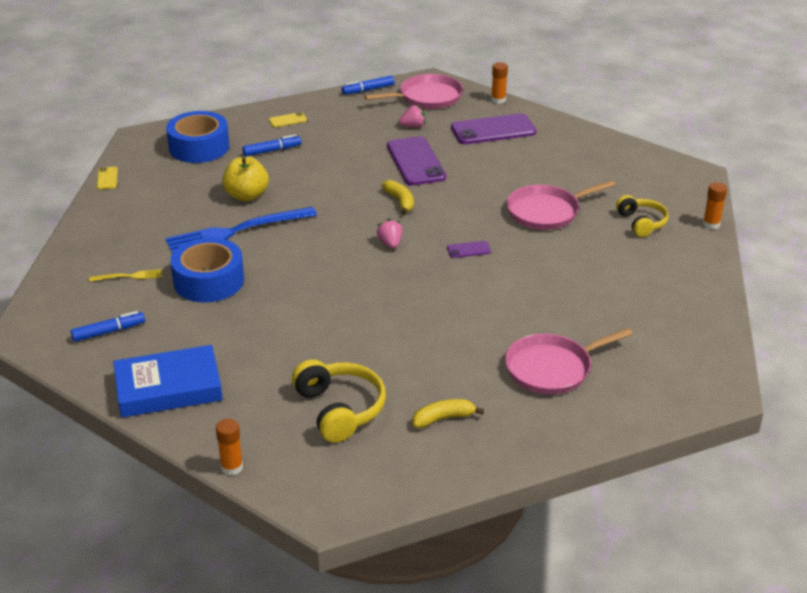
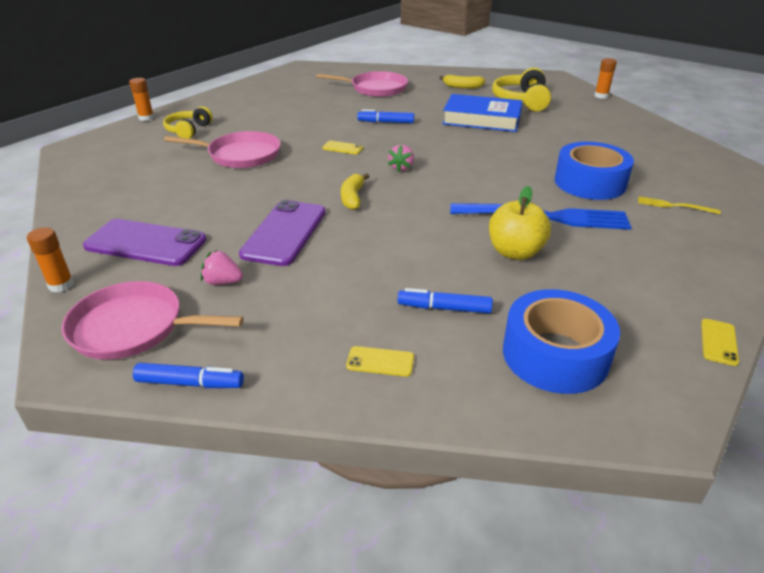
camera: 150 degrees left, 0 degrees up
(109, 332) = (691, 170): blue marker -> blue marker (385, 122)
(168, 388) = (638, 131): blue book -> blue book (482, 119)
(468, 250) = (342, 148): purple phone -> yellow phone

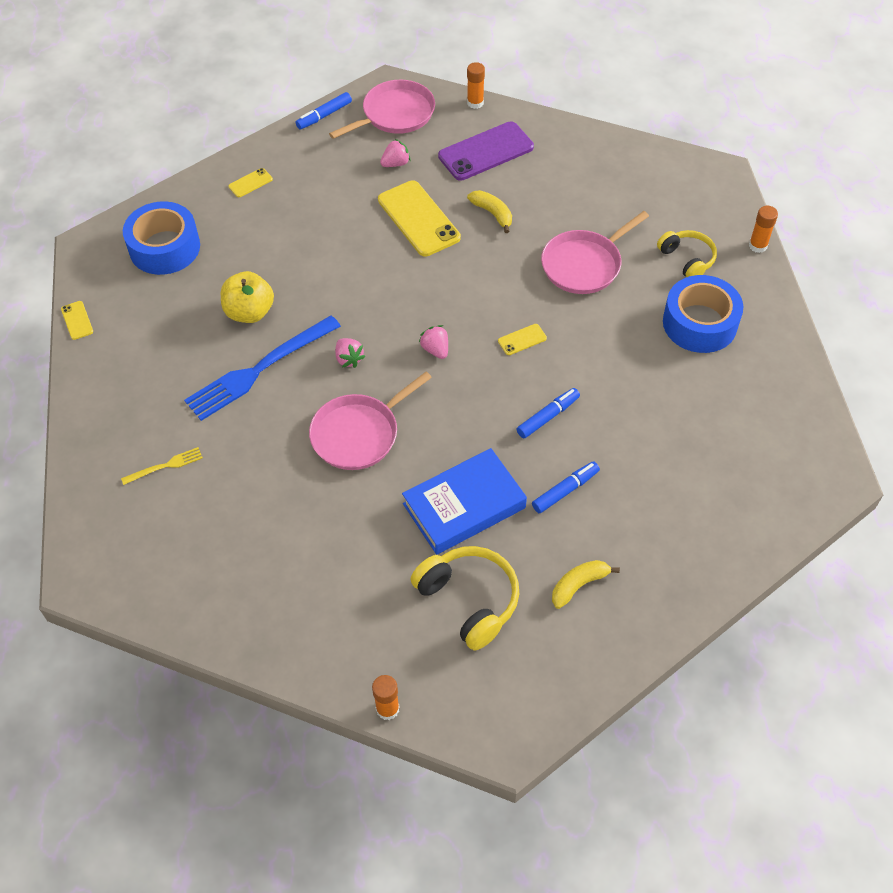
camera: 135 degrees right, 20 degrees up
(285, 233) = (418, 219): purple phone -> yellow phone
(353, 197) = (423, 284): yellow banana -> yellow banana (493, 214)
(376, 88) = (664, 488): pink pan -> pink pan (358, 434)
(444, 308) = (251, 235): blue marker -> blue marker (565, 490)
(467, 190) = (349, 359): none -> pink strawberry
(590, 183) = (258, 451): blue tape -> blue tape (699, 323)

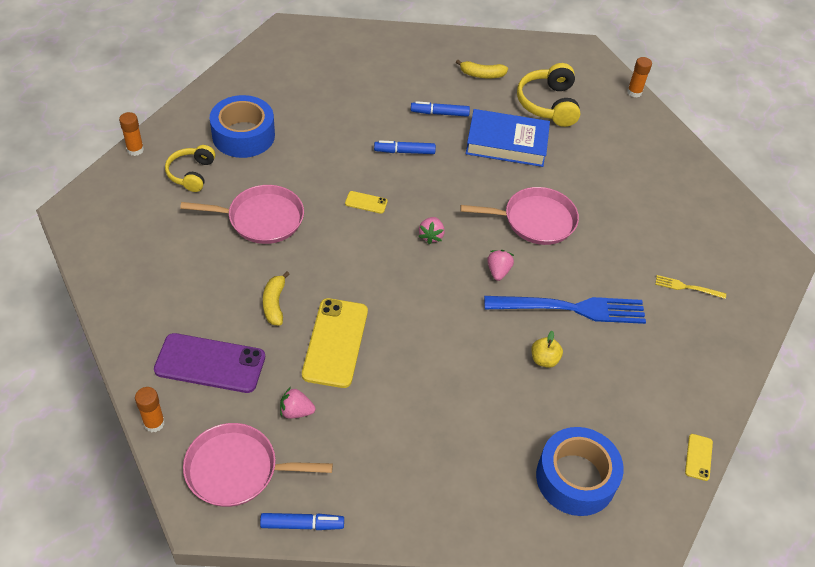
camera: 145 degrees left, 5 degrees down
(249, 312) = (544, 359): yellow apple -> yellow apple, size x0.60
(250, 183) = (443, 493): yellow phone -> none

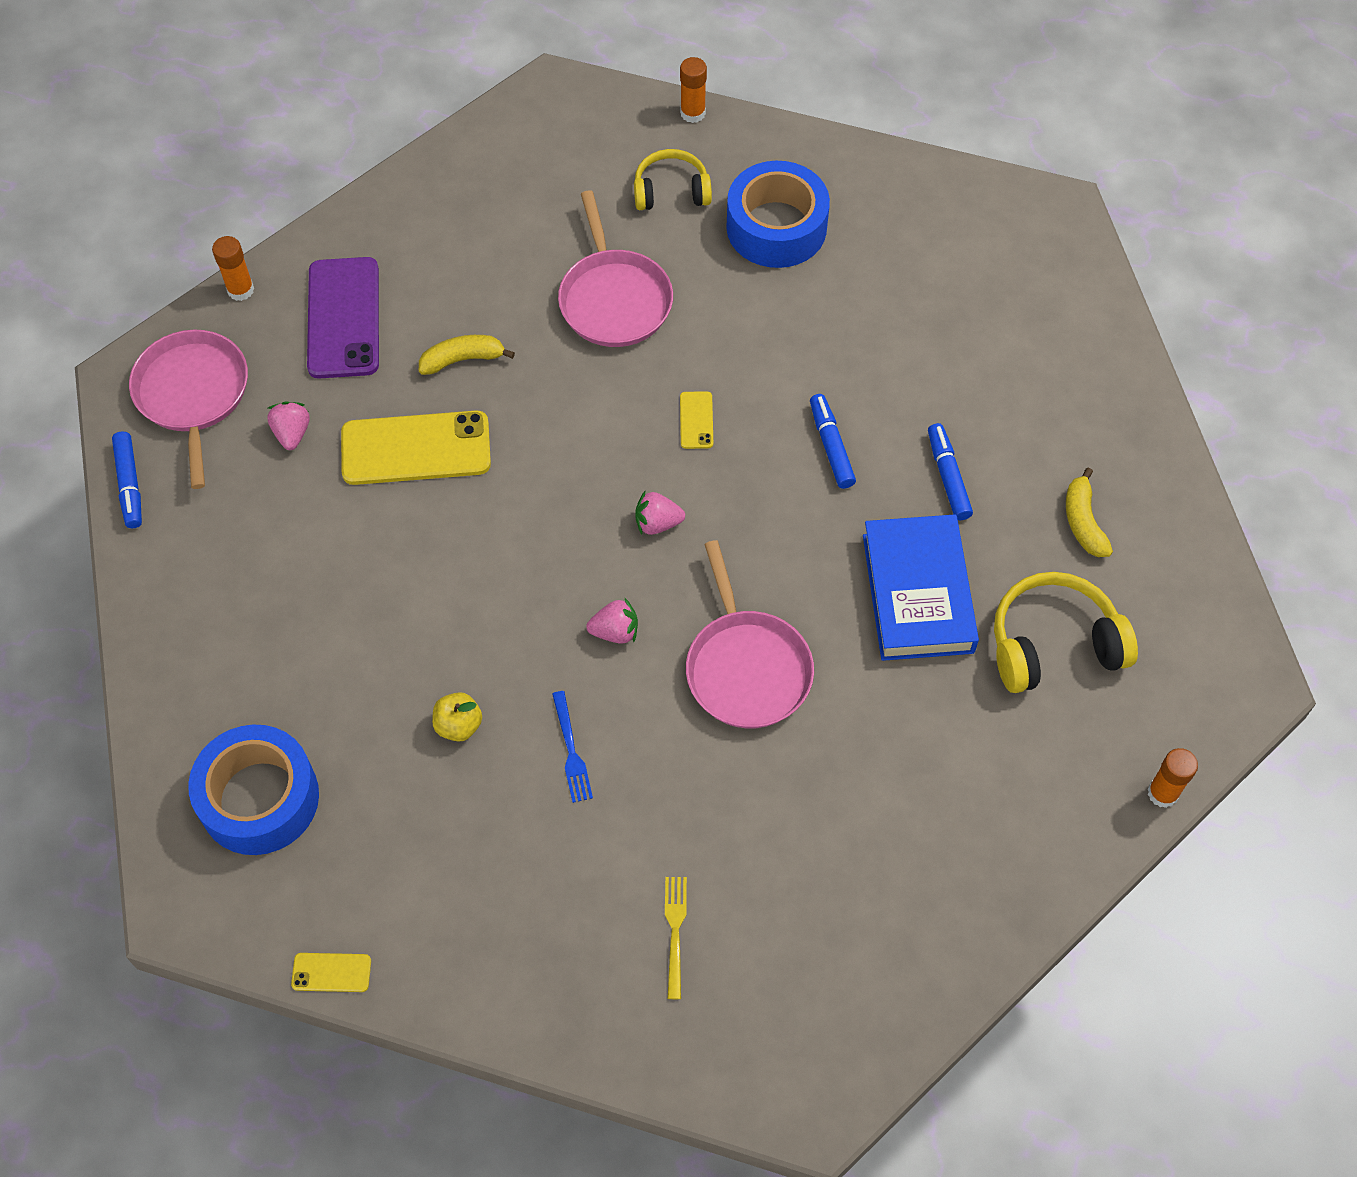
camera: 80 degrees right, 10 degrees up
(571, 308) = (571, 751): blue fork -> blue fork, size x0.45

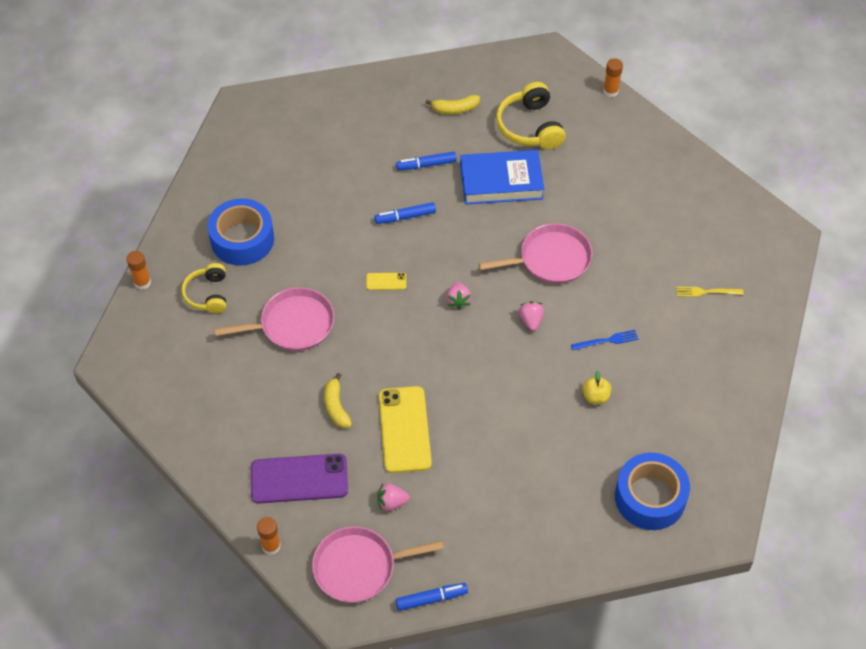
camera: 90 degrees left, 5 degrees down
(331, 972) = (749, 451): yellow phone -> none

